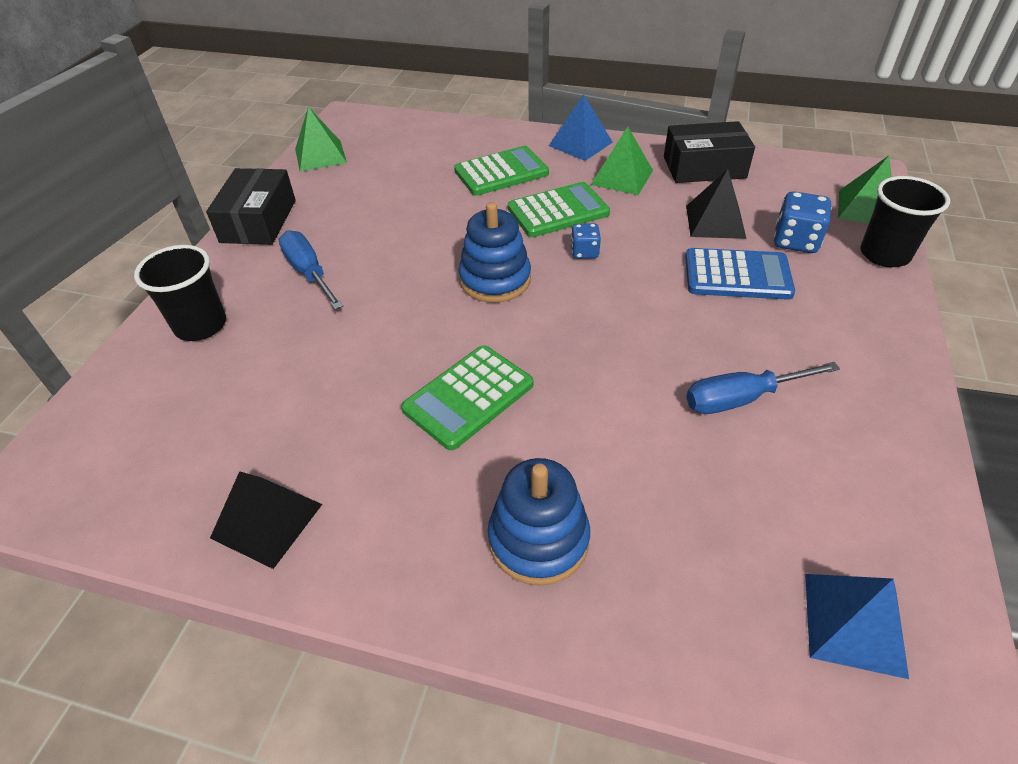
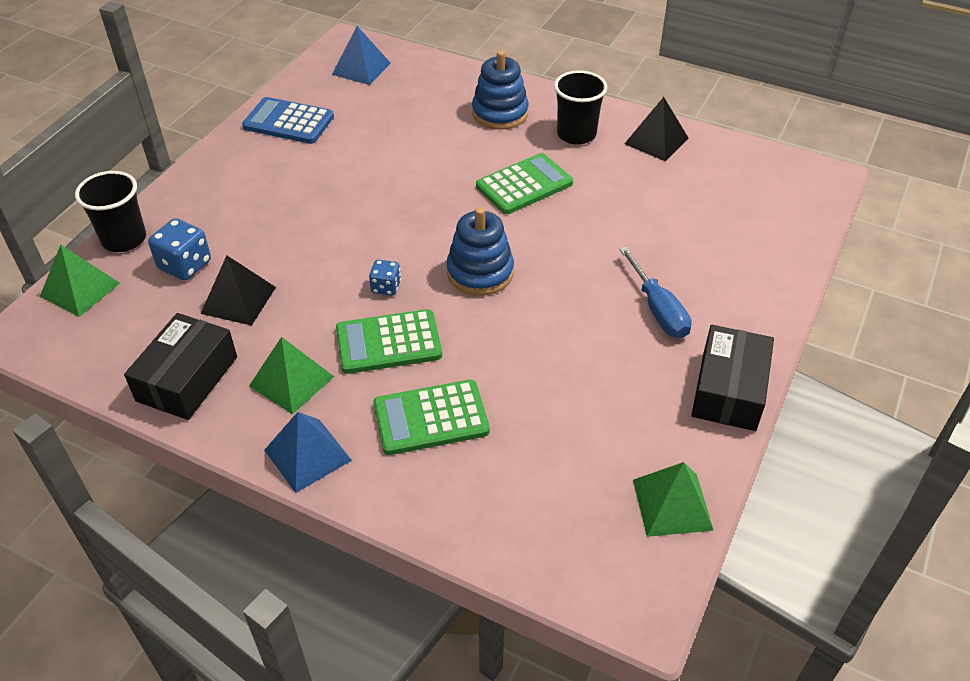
camera: 170 degrees left, 0 degrees up
(201, 325) = (746, 271): black cup -> black cup (576, 134)
(704, 167) = (187, 378): black box -> black box turned 75 degrees counterclockwise
(737, 275) = (266, 241): blue calculator -> blue calculator (288, 122)
(742, 398) = (338, 157): blue screwdriver -> none

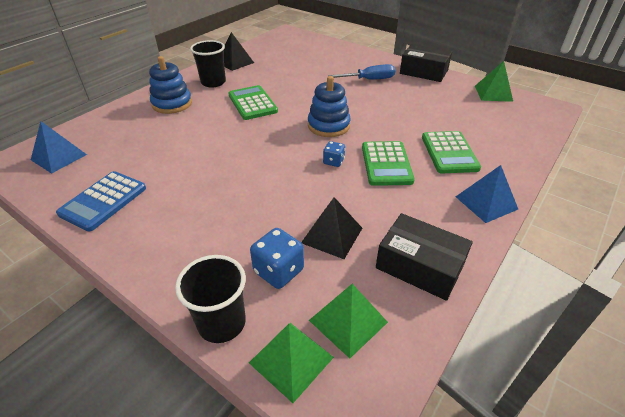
camera: 80 degrees left, 5 degrees down
(291, 381) = (421, 208): green pyramid -> green pyramid (348, 321)

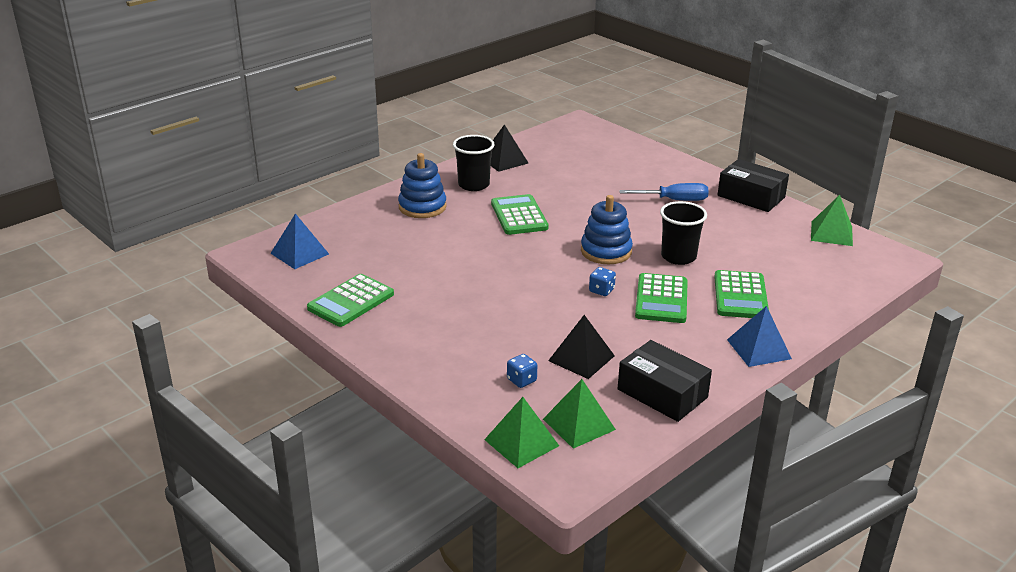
camera: 10 degrees right, 10 degrees down
(103, 201) = (351, 301): blue calculator -> green calculator
(222, 323) = (463, 411): black cup -> black cup (678, 257)
(278, 271) = (521, 380): blue dice -> blue dice, size x0.61

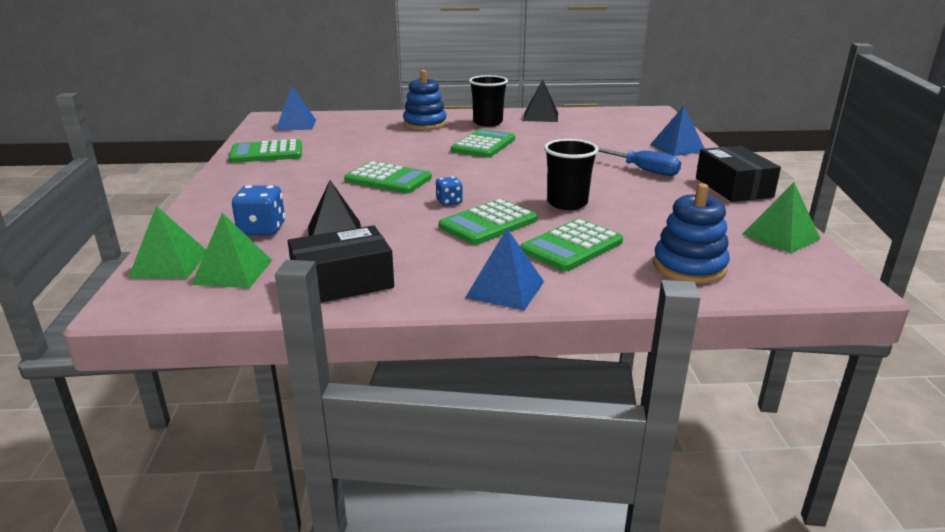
camera: 40 degrees right, 5 degrees down
(516, 287) = (388, 179): none -> green calculator
(521, 380) = (262, 229): blue dice -> blue dice, size x1.64
(606, 251) = (508, 181): blue stacking toy -> blue stacking toy (689, 267)
(661, 165) = (677, 148): none -> blue pyramid
(662, 393) = (342, 282): black box -> black box turned 75 degrees clockwise

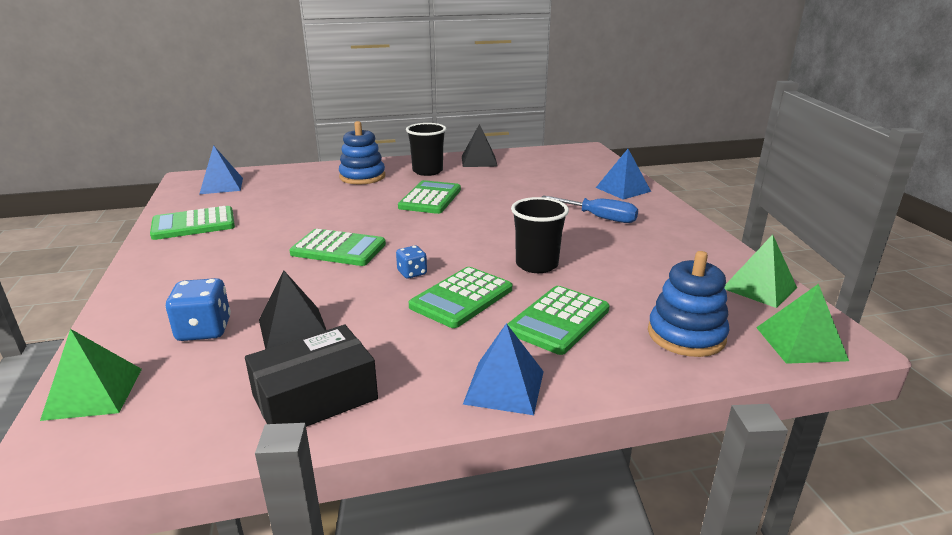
camera: 10 degrees left, 0 degrees up
(233, 272) = (177, 396): green pyramid -> green pyramid (800, 343)
(733, 187) = (692, 232): black box -> none

